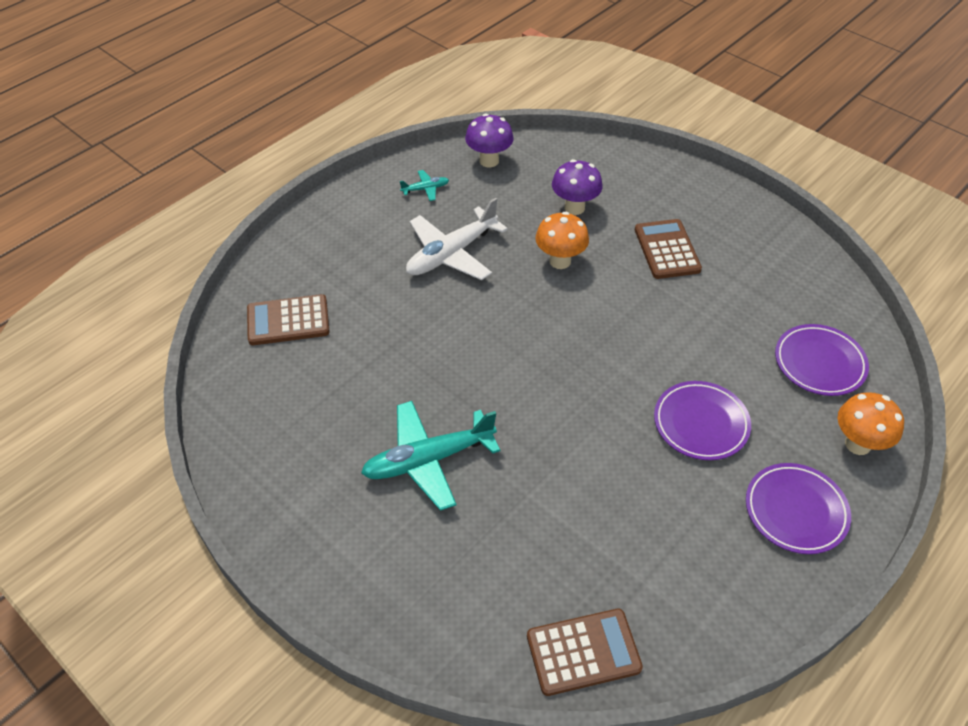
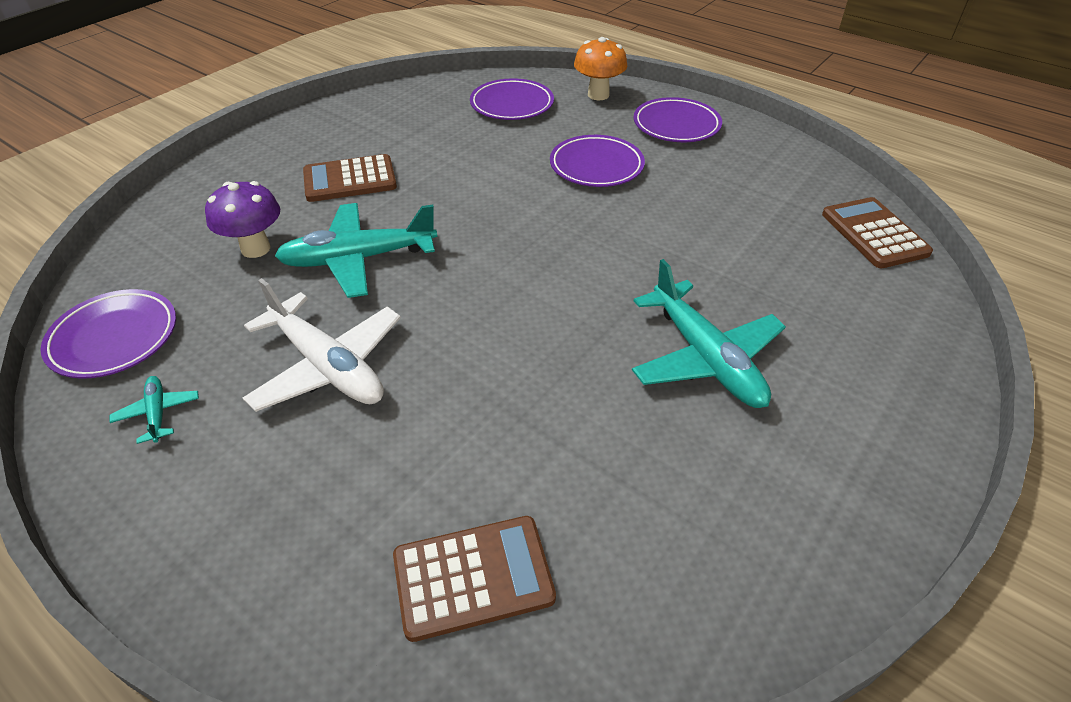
camera: 95 degrees left, 5 degrees down
(288, 321) = (473, 577): brown calculator -> brown calculator turned 90 degrees counterclockwise
(489, 161) = (114, 338): purple mushroom -> purple plate
(560, 261) = (358, 259): orange mushroom -> turquoise plane

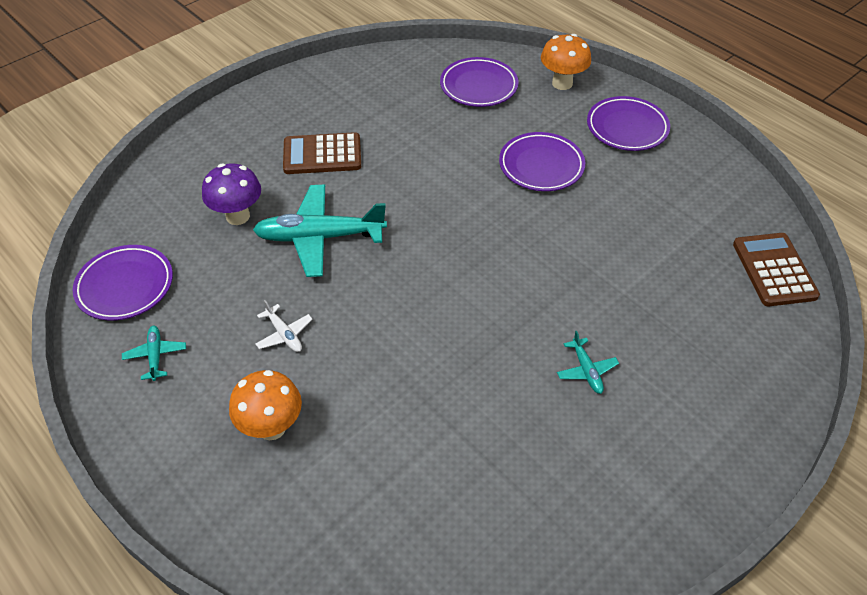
camera: 10 degrees right, 5 degrees up
(324, 478) = (272, 427): none -> orange mushroom
(328, 366) = (284, 334): white plane -> white plane, size x0.46
(473, 577) = (368, 519): brown calculator -> none
(705, 358) = (586, 370): turquoise plane -> turquoise plane, size x0.46

